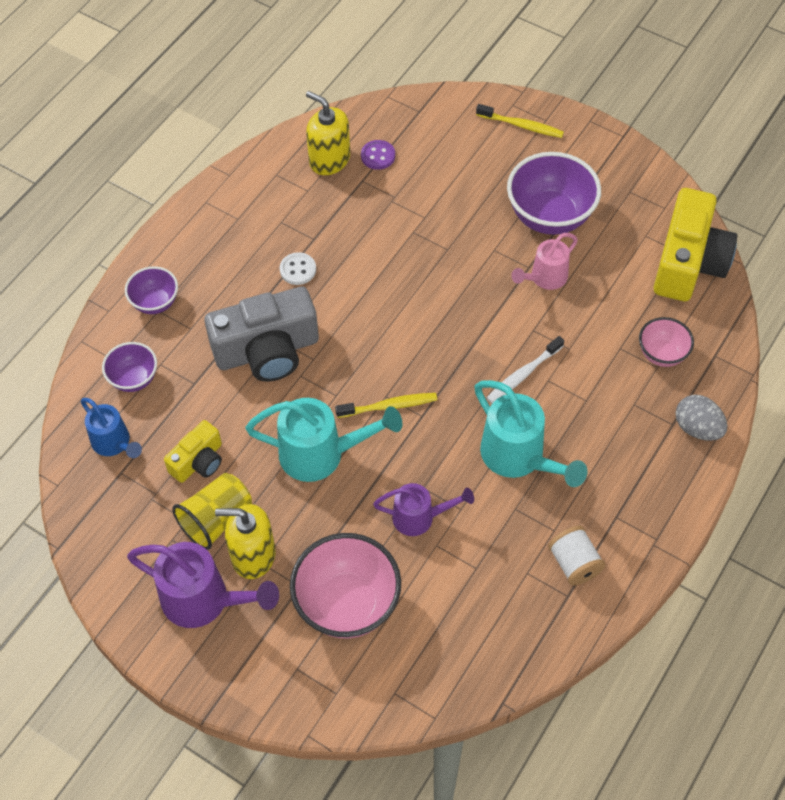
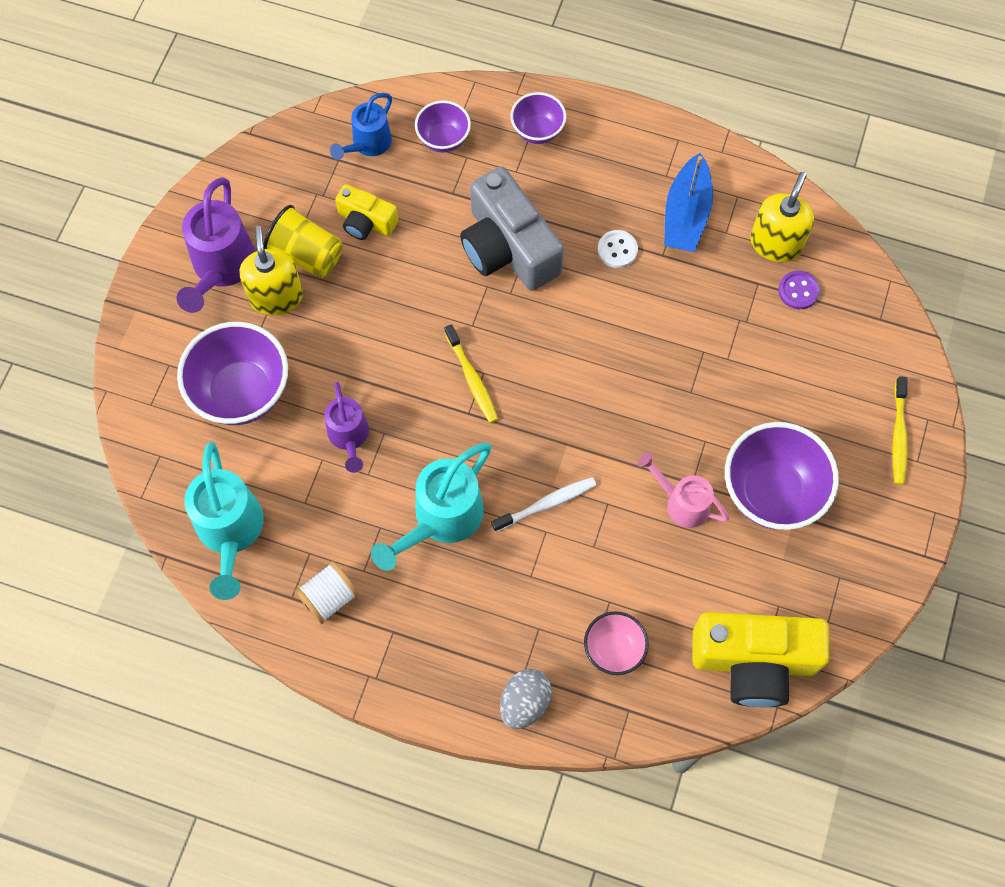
camera: 75 degrees right, 10 degrees up
(281, 213) = (686, 215): none -> blue boat
(321, 454) = (400, 328): turquoise watering can -> turquoise watering can (230, 531)
(347, 604) = (242, 392): pink bowl -> purple bowl
(523, 374) = (546, 504): white toothbrush -> white toothbrush turned 120 degrees clockwise

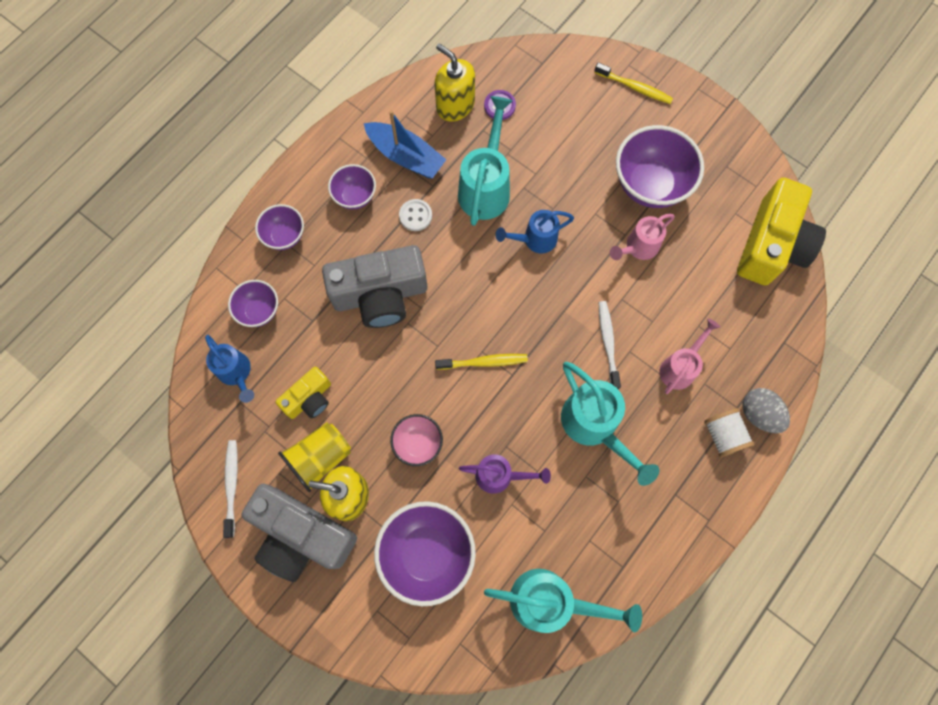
camera: 70 degrees left, 5 degrees up
(221, 267) = (301, 535): purple watering can -> grey camera
(250, 185) = (231, 486): none -> white toothbrush
(329, 598) = (632, 536): white spool -> white spool (723, 435)
(548, 594) = (680, 367): none -> pink watering can
(613, 649) = (736, 336): pink bowl -> pink bowl (418, 443)
(614, 181) = (355, 196): none -> purple bowl
(642, 385) = (535, 239): none -> blue watering can
(685, 311) = (485, 187): none -> turquoise watering can

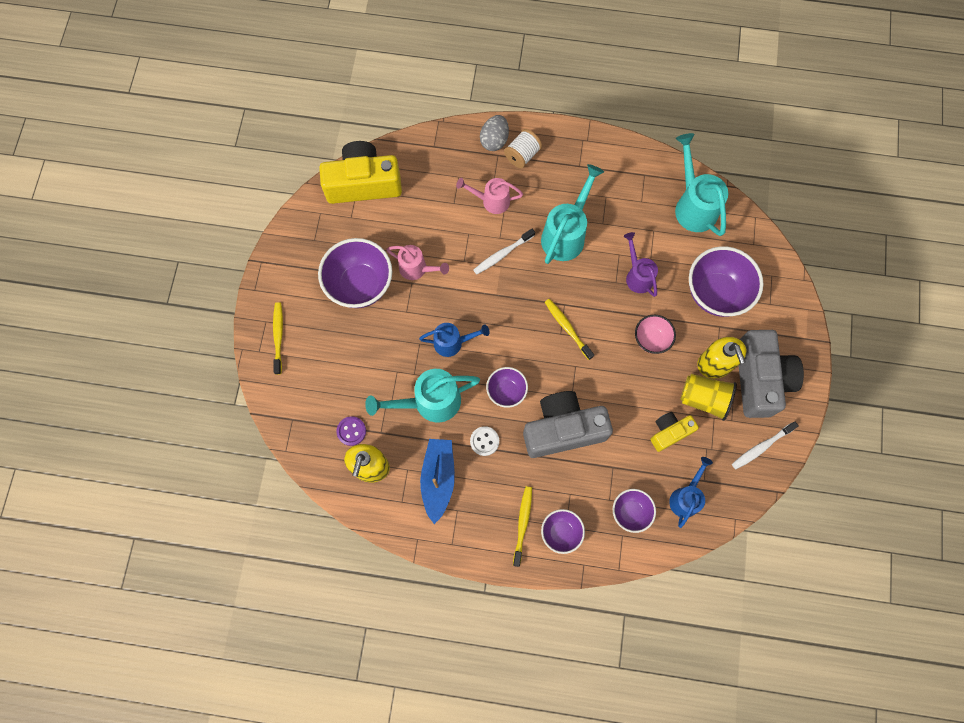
camera: 120 degrees left, 0 degrees up
(309, 399) = (669, 432): yellow camera -> yellow camera turned 45 degrees counterclockwise
(315, 207) = (522, 524): none -> yellow toothbrush
(355, 196) = (495, 498): purple bowl -> purple bowl (506, 391)
(380, 295) = (563, 429): grey camera -> grey camera turned 60 degrees counterclockwise
(535, 239) = (452, 343): blue watering can -> blue watering can turned 45 degrees counterclockwise

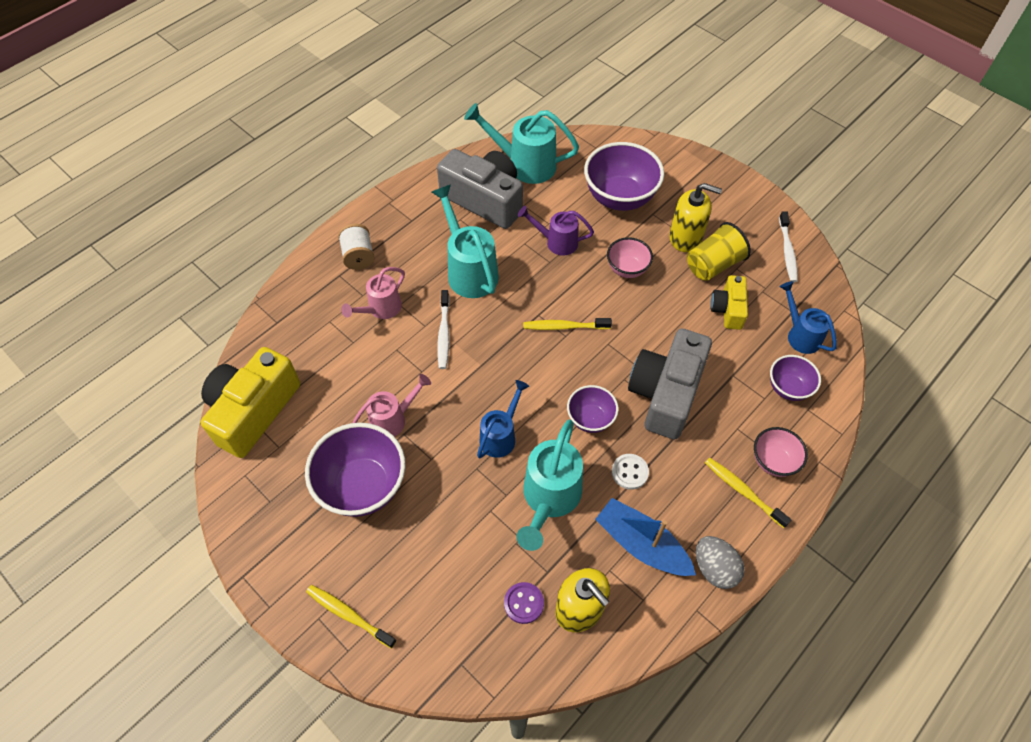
camera: 55 degrees left, 15 degrees down
(494, 140) = (322, 269): grey egg -> grey egg (714, 568)
(561, 532) = (773, 461): purple bowl -> pink bowl
(759, 379) = (722, 215): grey camera -> grey camera (485, 200)

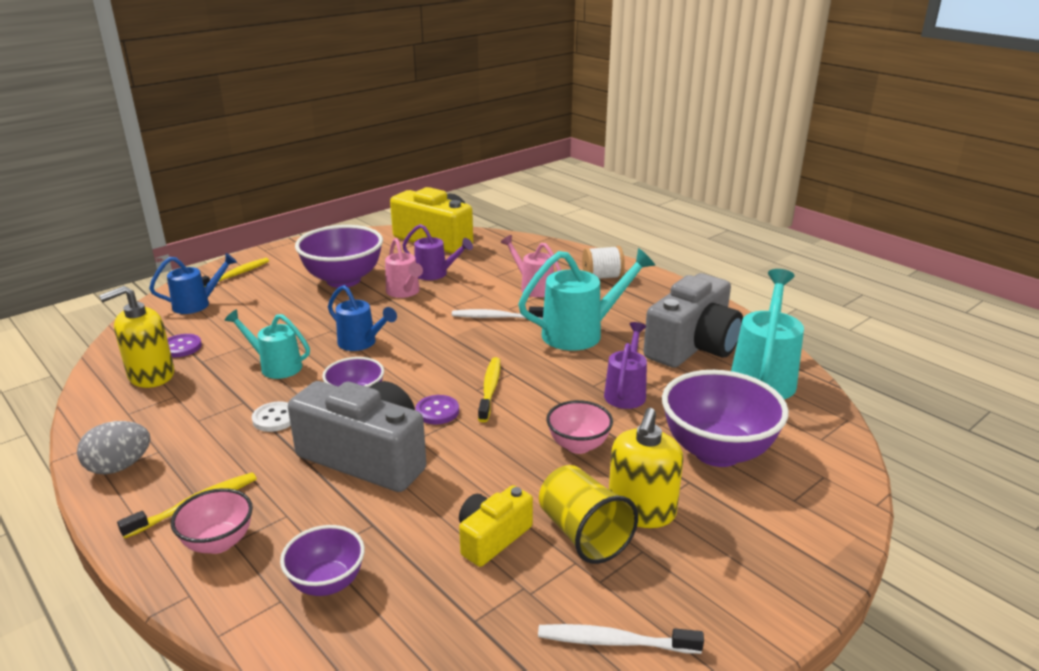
camera: 95 degrees right, 30 degrees down
(348, 398) = (435, 274): none -> purple watering can
(549, 498) = (276, 366): turquoise watering can -> turquoise watering can, size x0.63
(600, 358) = (437, 411): none -> purple button
(641, 544) = (186, 418): blue boat -> none
(728, 309) = (492, 537): yellow camera -> yellow camera turned 60 degrees counterclockwise
(800, 335) = (422, 621): blue watering can -> blue watering can (197, 304)

